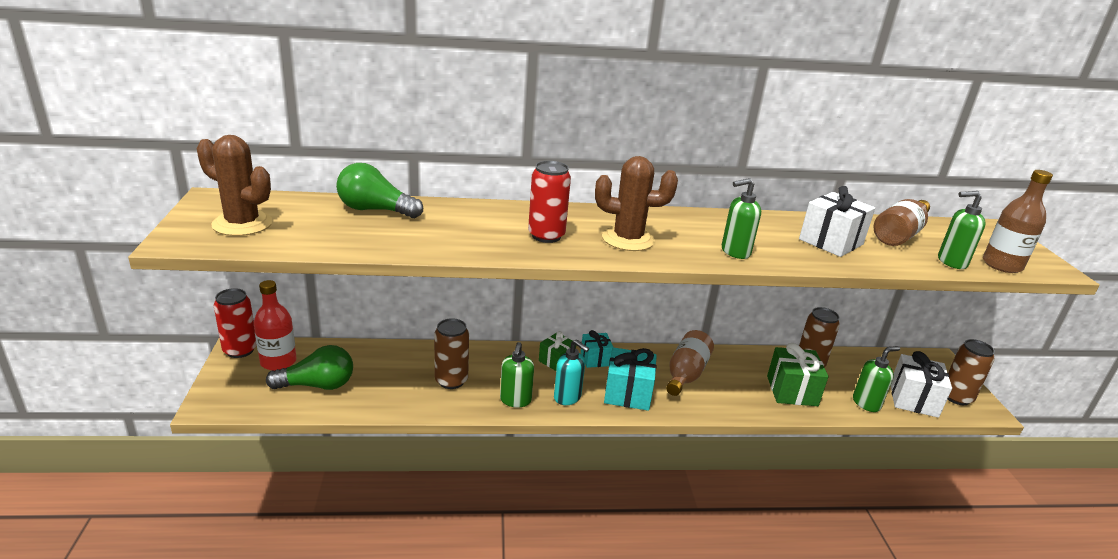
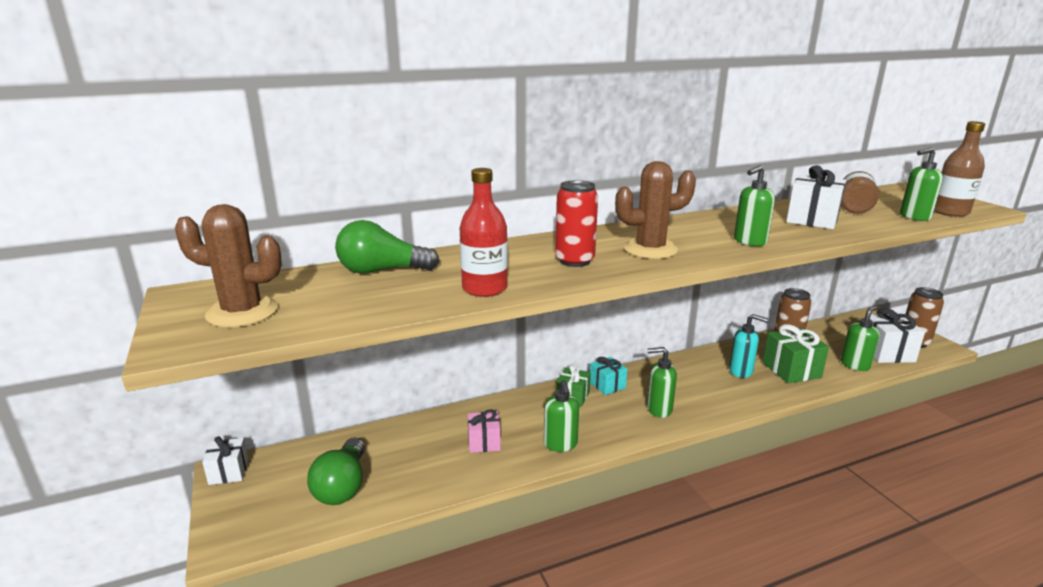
camera: 15 degrees left, 5 degrees down
(240, 350) = (229, 472): red can -> white gift
(278, 361) = (282, 472): red bottle -> red bottle (484, 288)
(317, 385) = (343, 486): green light bulb -> green light bulb turned 120 degrees clockwise
(451, 380) = (484, 442): brown can -> pink gift
(567, 397) = (607, 428): turquoise soap dispenser -> turquoise soap dispenser (741, 371)
(628, 393) = (659, 409): turquoise gift -> green soap dispenser
(685, 374) = (695, 378): brown bottle -> none

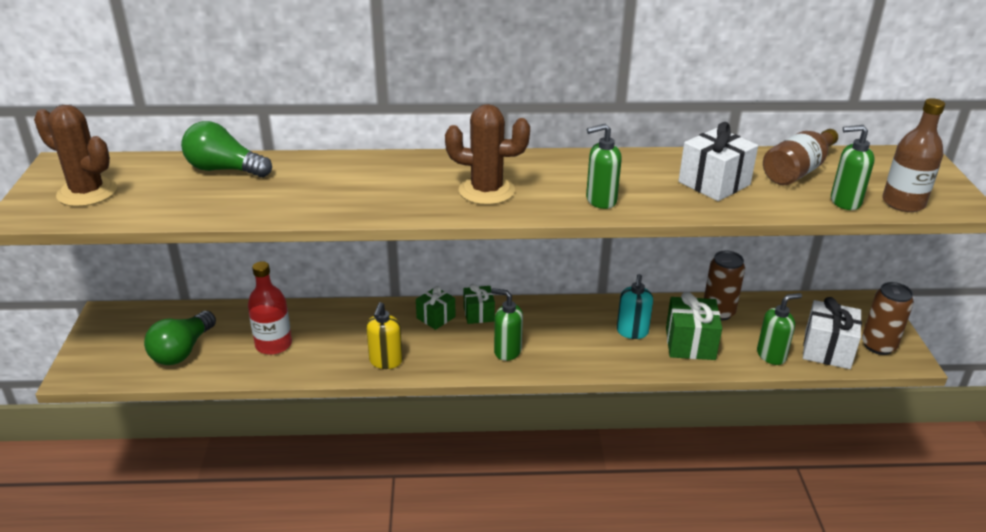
camera: 20 degrees right, 10 degrees up
(229, 472) = (106, 316): white gift -> none
(484, 288) = (288, 207): red bottle -> red bottle (273, 344)
(484, 442) = (321, 342): pink gift -> none
(560, 444) = (385, 361): green soap dispenser -> yellow soap dispenser
(574, 261) = (399, 191): red can -> none
(607, 385) = (478, 314): turquoise gift -> green gift
(741, 371) = (632, 332): turquoise soap dispenser -> turquoise soap dispenser turned 60 degrees clockwise

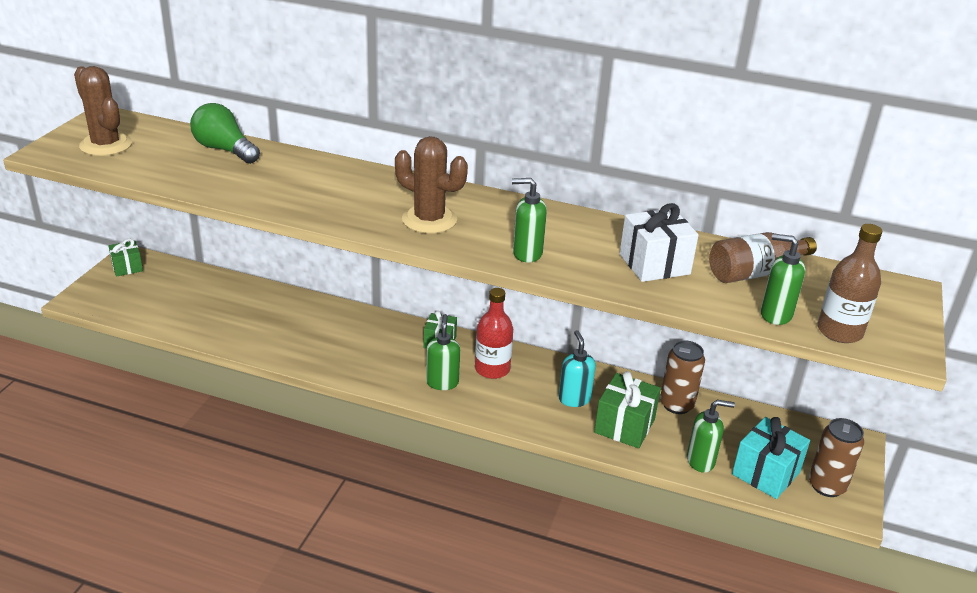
camera: 20 degrees right, 0 degrees up
(182, 351) = (170, 304): green light bulb -> none
(273, 344) = (245, 319): red bottle -> red bottle (492, 369)
(385, 361) = (328, 360): yellow soap dispenser -> none
(436, 317) = (399, 334): green gift -> green gift (127, 267)
(507, 351) = (442, 382): green soap dispenser -> green soap dispenser turned 45 degrees clockwise
(632, 332) = (574, 399): turquoise soap dispenser -> turquoise soap dispenser turned 135 degrees clockwise
(827, 350) = (766, 473): white gift -> turquoise gift

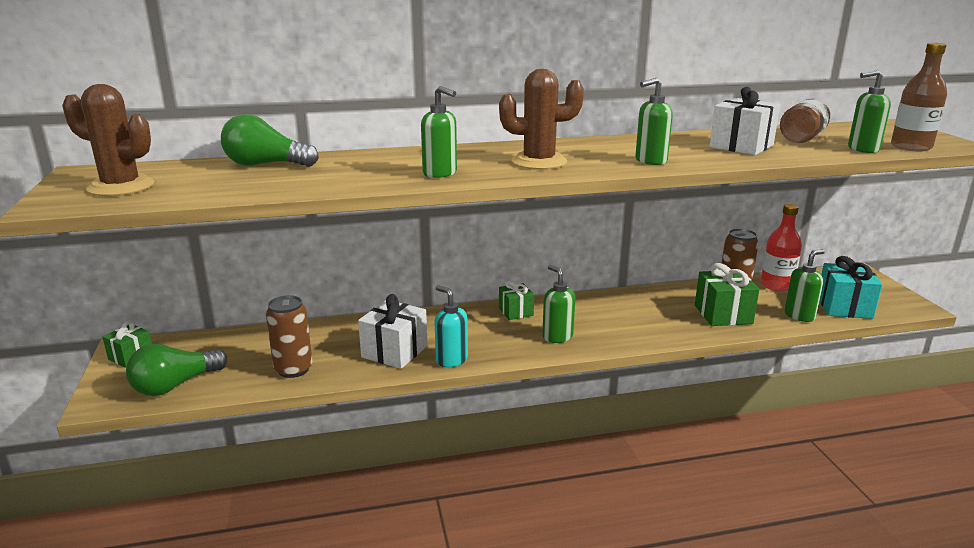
camera: 30 degrees left, 10 degrees down
(131, 305) = (175, 385): none -> green light bulb
(301, 340) = (394, 351): none -> white gift
(330, 207) = (440, 173): none -> green soap dispenser
(492, 369) = (581, 314): red bottle -> red bottle (776, 285)
(574, 399) = (666, 311): turquoise soap dispenser -> turquoise soap dispenser (451, 360)
(826, 486) = (884, 300): brown can -> brown can (293, 369)

